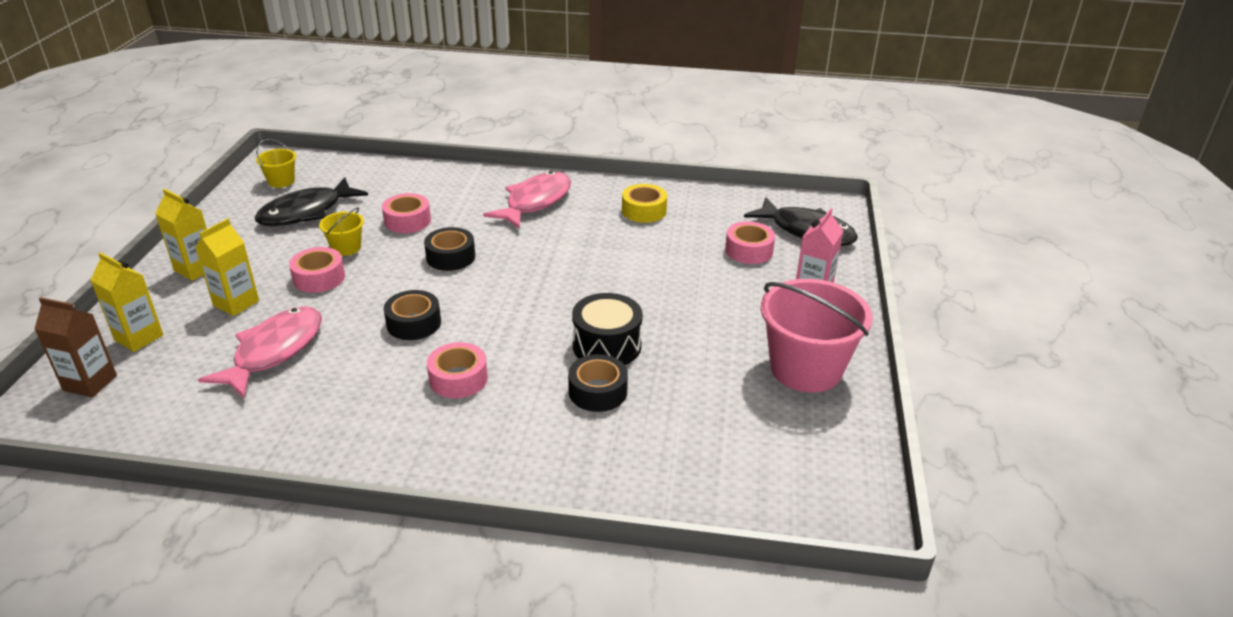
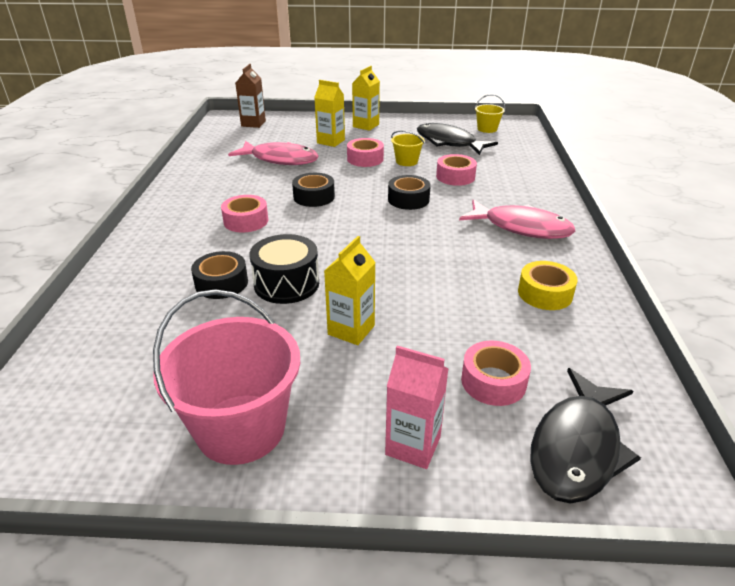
camera: 85 degrees right, 0 degrees up
(139, 337) = (293, 126): yellow carton -> yellow carton (351, 330)

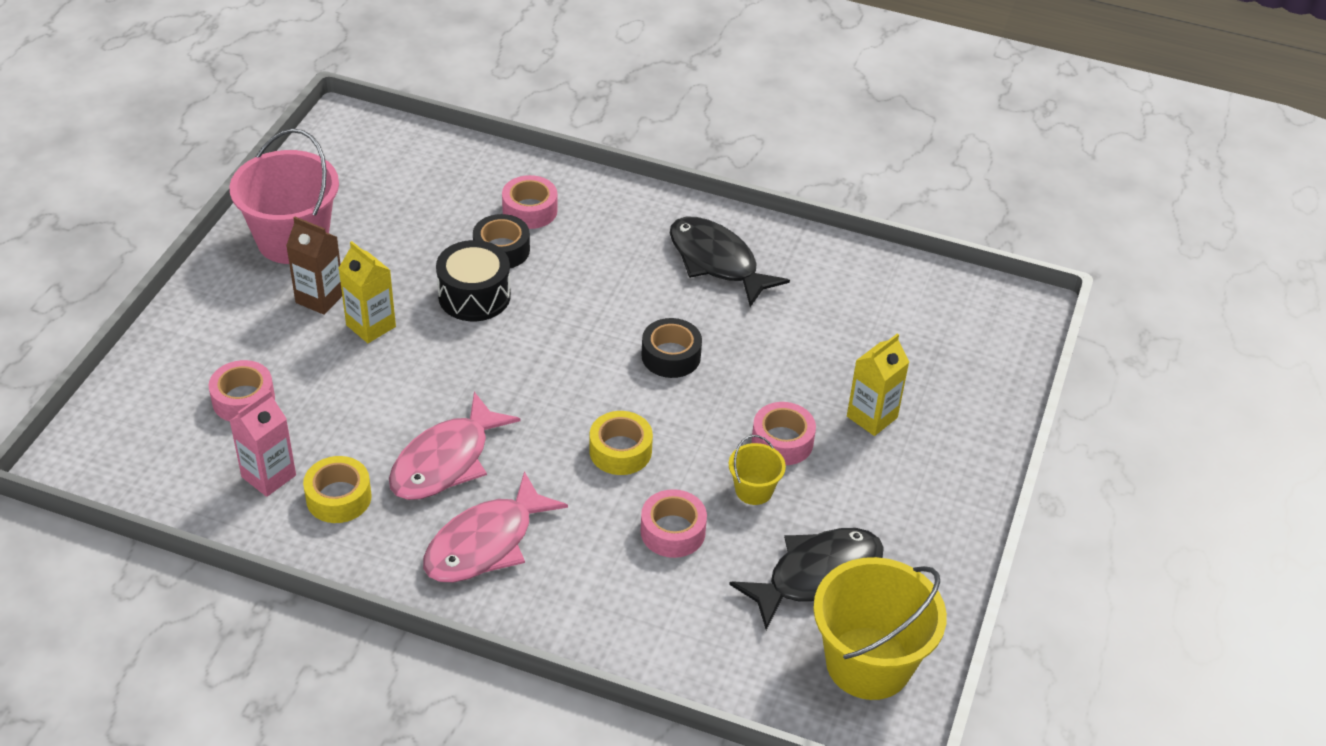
camera: 105 degrees right, 10 degrees up
(246, 221) = (630, 284): pink tape -> pink tape (530, 210)
(253, 123) = (987, 336): brown carton -> brown carton (320, 298)
(280, 159) = (815, 344): pink fish -> pink fish (446, 461)
(366, 126) = (937, 482): yellow carton -> none
(408, 199) = (620, 451): black tape -> yellow tape
(413, 445) = (213, 327): pink carton -> pink carton (269, 476)
(487, 129) = (868, 663): yellow bucket -> yellow bucket, size x2.10
(577, 448) = (144, 420): black fish -> black fish (716, 262)

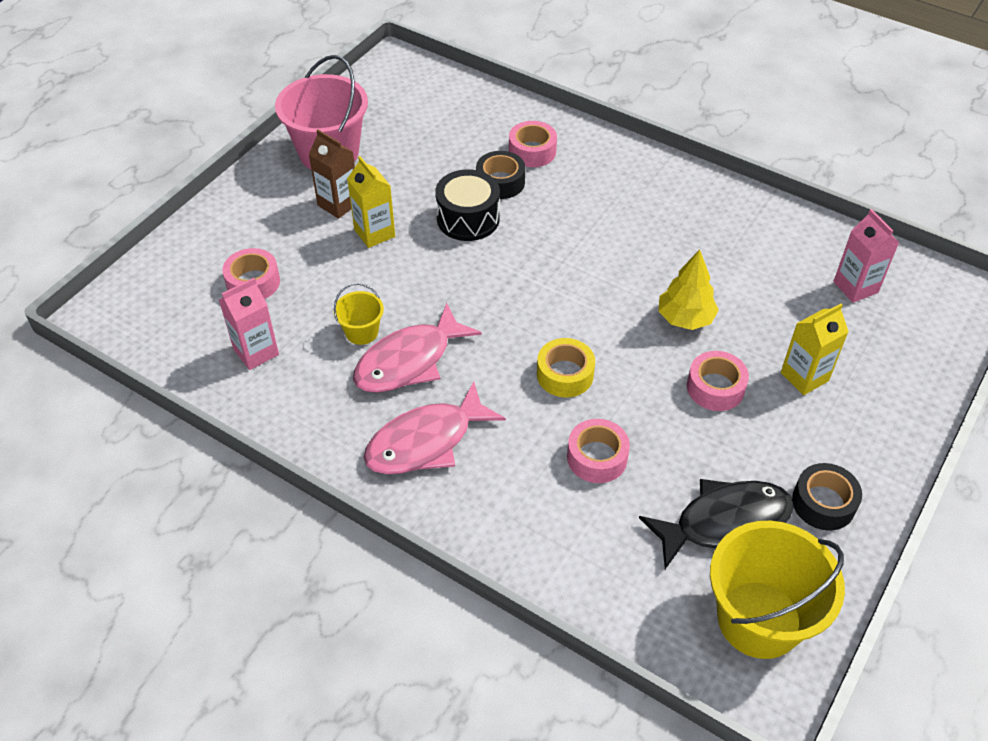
camera: 15 degrees right, 5 degrees up
(338, 497) = (309, 380): yellow tape -> none
(671, 356) = (628, 294): black tape -> black tape (823, 503)
(716, 262) = (686, 215): black fish -> none
(737, 373) = (685, 318): none -> yellow tree
(754, 490) = (680, 430): yellow bucket -> yellow bucket (361, 332)
(909, 316) = (855, 287): none -> pink carton

